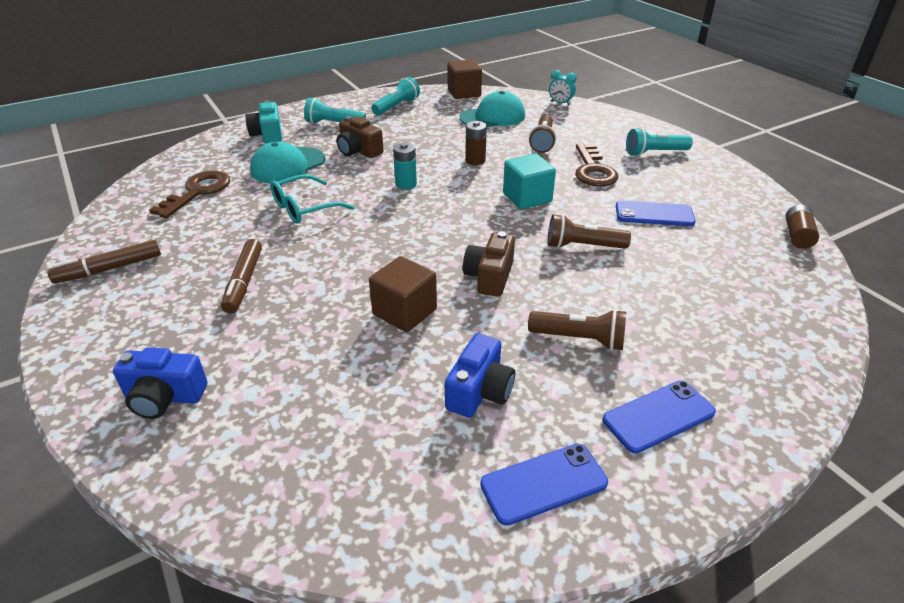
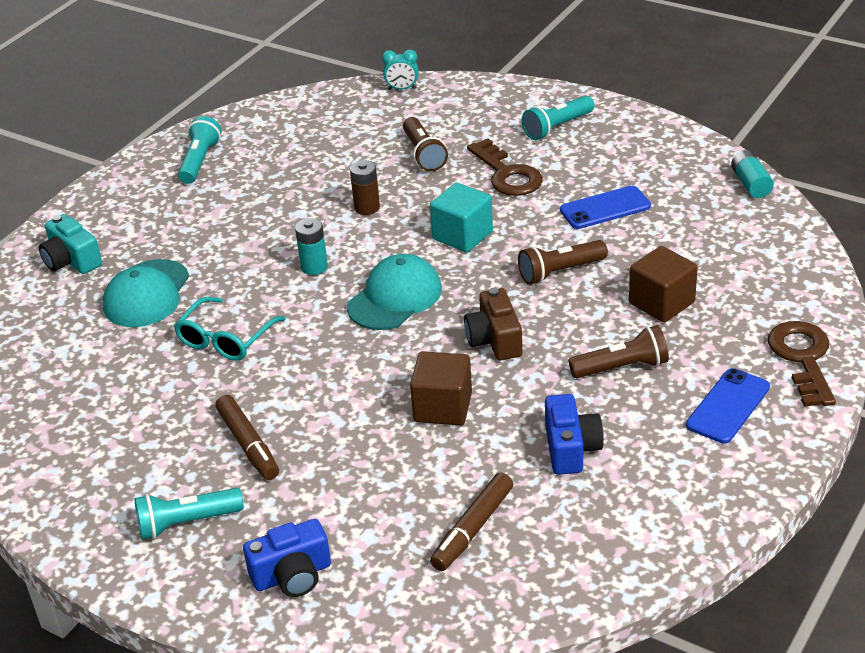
camera: 25 degrees left, 0 degrees up
(109, 269) = (79, 492): brown marker -> brown marker (472, 529)
(198, 192) = (72, 368): brown key -> brown key (803, 358)
(333, 124) = (142, 215): turquoise flashlight -> turquoise flashlight (186, 523)
(359, 151) = (215, 243): brown camera -> none
(464, 93) = (268, 111): brown cube -> brown cube (661, 303)
(493, 117) = (336, 137): turquoise cap -> turquoise cap (395, 298)
(544, 483) = (675, 495): blue phone -> none
(797, 236) = (750, 184): brown battery -> turquoise battery

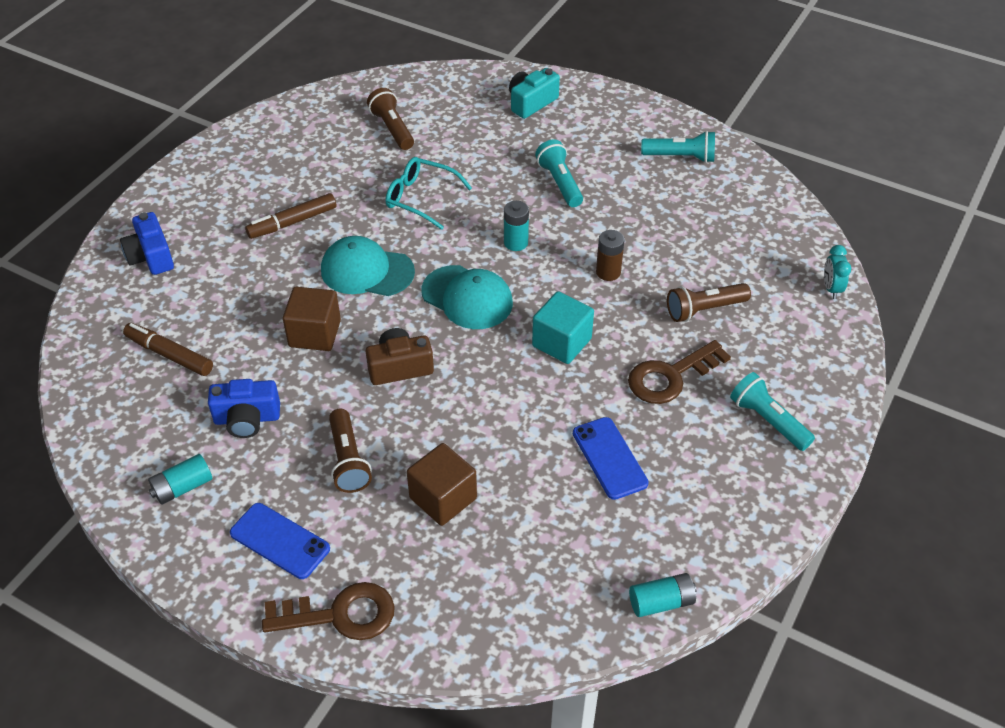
camera: 85 degrees right, 10 degrees up
(146, 294) = (484, 148): turquoise cap -> turquoise cap (367, 271)
(186, 523) = (217, 199): turquoise flashlight -> turquoise flashlight (559, 183)
(560, 272) = (499, 417): brown flashlight -> brown flashlight (392, 128)
(670, 488) = (183, 487): none -> turquoise battery

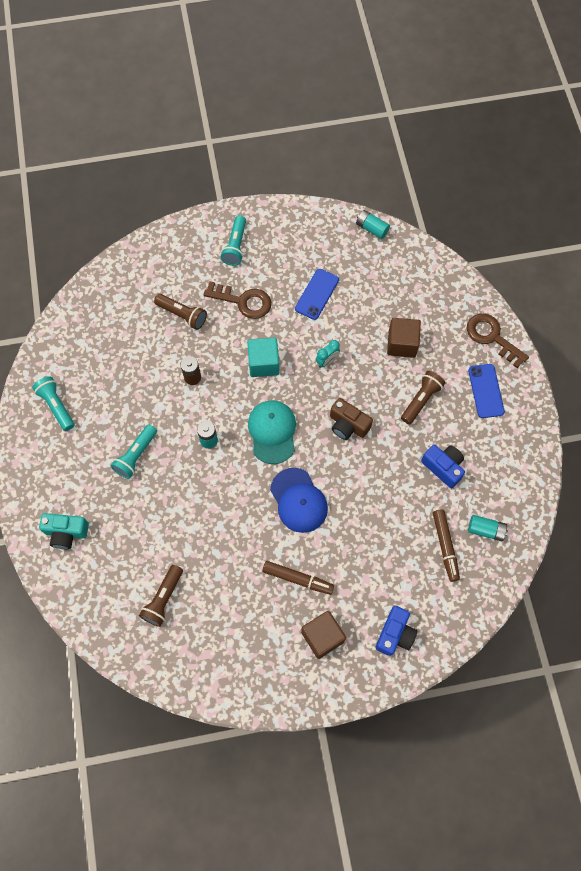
camera: 130 degrees left, 20 degrees up
(183, 487) = (503, 458): turquoise battery -> turquoise battery (486, 530)
(315, 334) = (365, 486): brown cube -> brown cube (322, 637)
(367, 271) = (298, 500): turquoise cap -> blue cap
(420, 198) = (215, 523): turquoise glasses -> none
(831, 288) = (116, 268): turquoise clock -> turquoise clock (327, 361)

